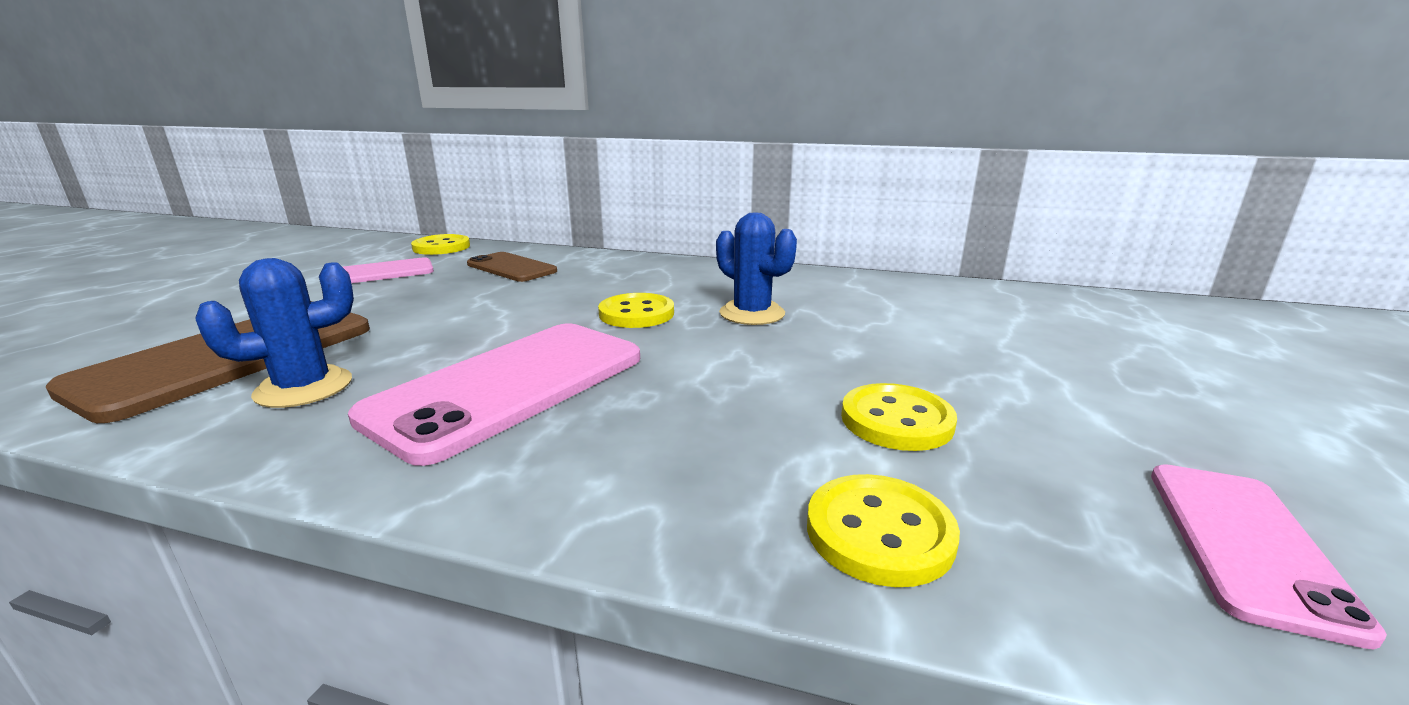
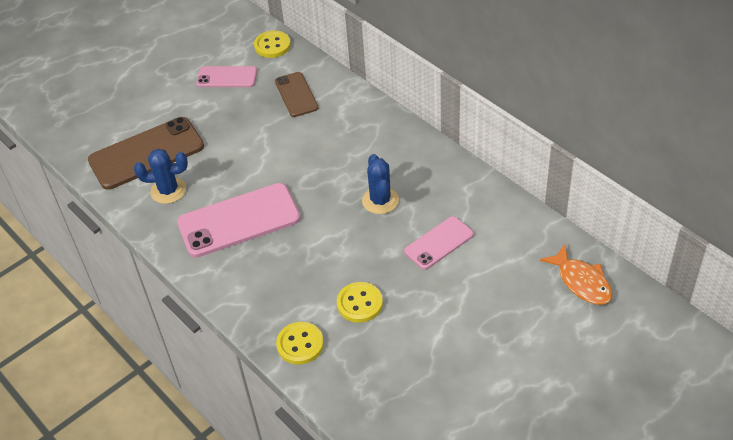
camera: 35 degrees right, 25 degrees up
(636, 314) = (325, 178): yellow button -> none
(1131, 313) = (581, 282): none -> orange fish
(1246, 544) = (397, 397): pink phone -> pink phone (439, 243)

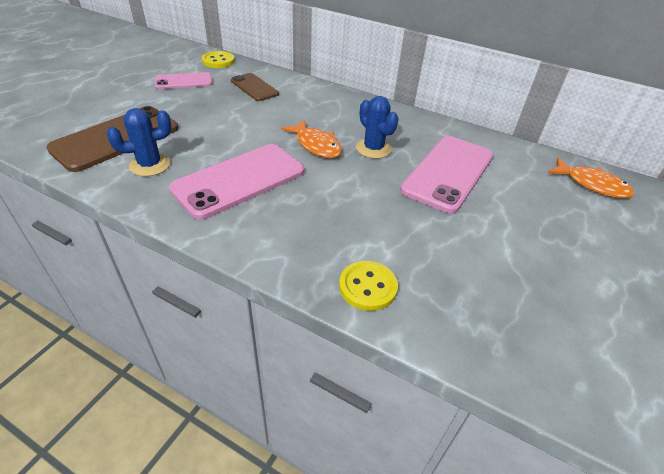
camera: 25 degrees left, 5 degrees down
(325, 188) = (316, 145): none -> orange fish
(359, 303) = (408, 234): yellow button -> none
(439, 243) = (448, 173): pink phone -> pink phone, size x1.74

